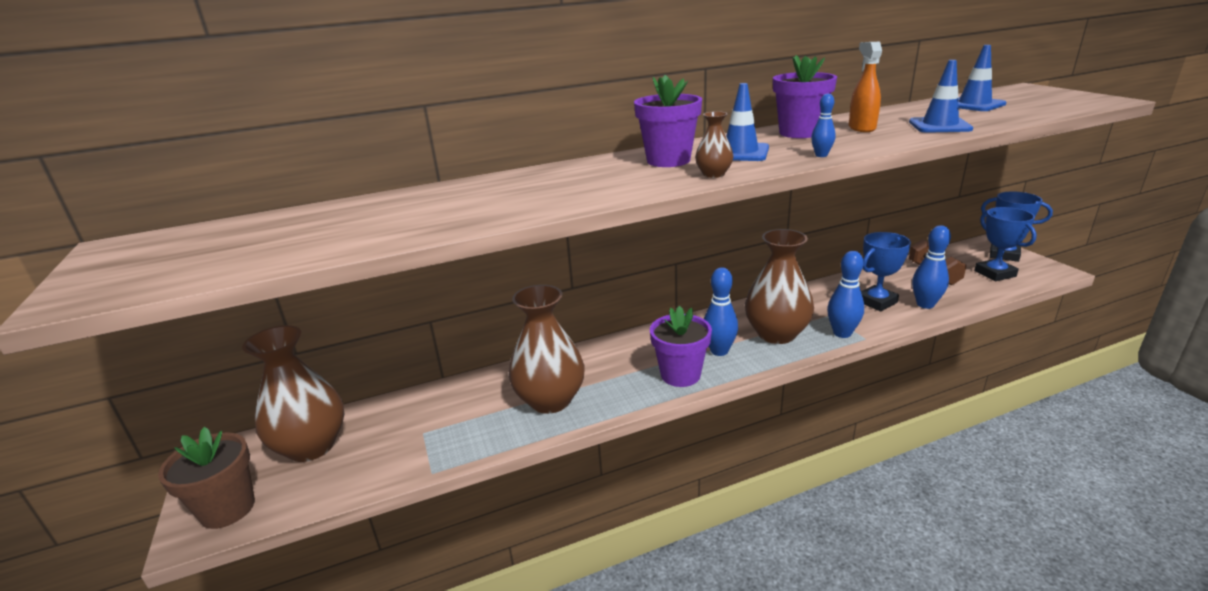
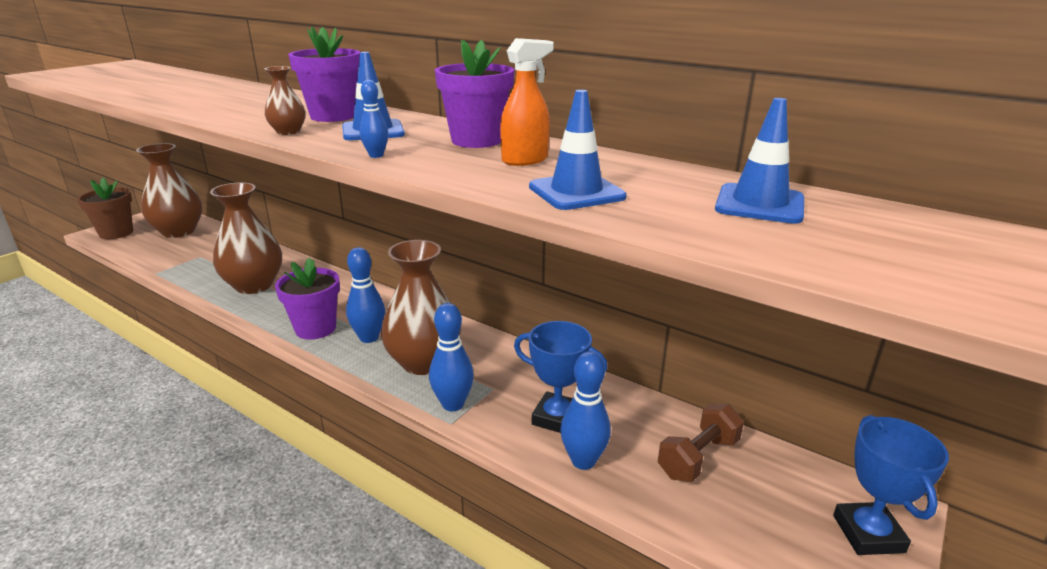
camera: 55 degrees right, 0 degrees up
(994, 274) = (767, 526): blue trophy -> none

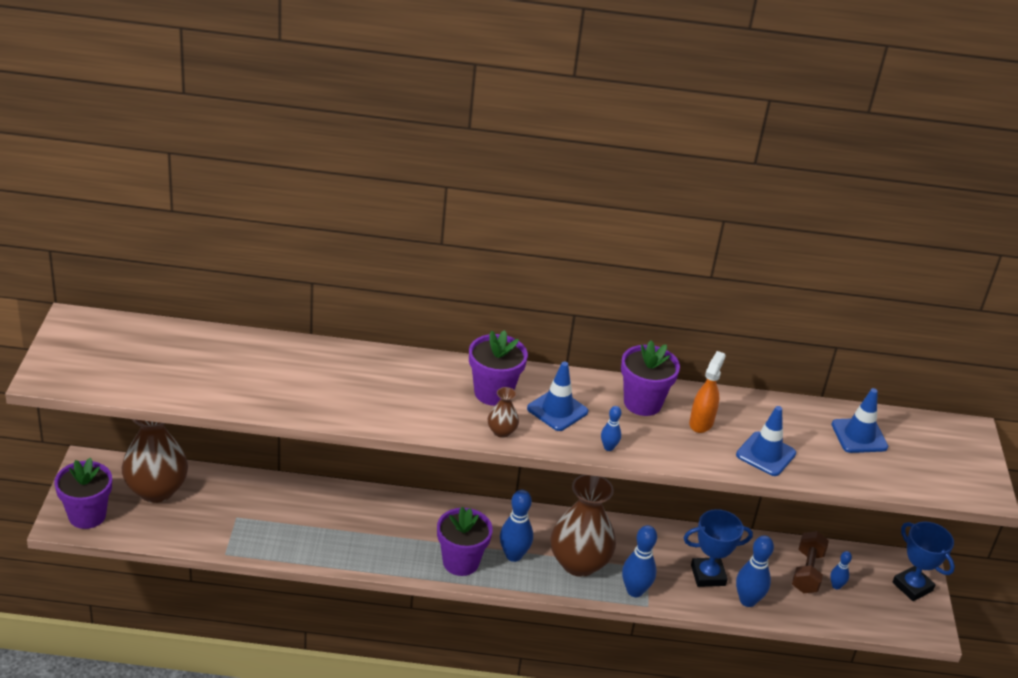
camera: 35 degrees left, 10 degrees up
(116, 233) = (87, 515): brown flower pot -> purple flower pot
(254, 285) = (344, 535): brown vase -> none
(732, 488) = (836, 586): none -> blue bowling pin

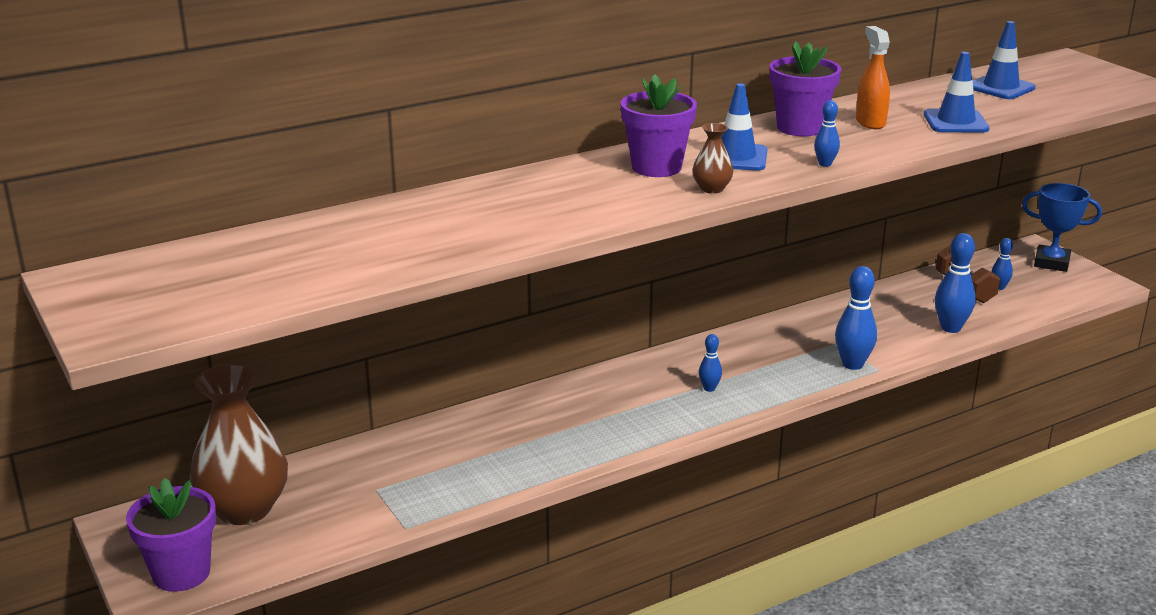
camera: 30 degrees left, 10 degrees down
(460, 562) = (667, 417): purple flower pot -> none
(513, 555) = (709, 388): blue bowling pin -> blue bowling pin, size x0.55
(579, 563) = (775, 367): brown vase -> none
(708, 575) = (894, 325): blue trophy -> none

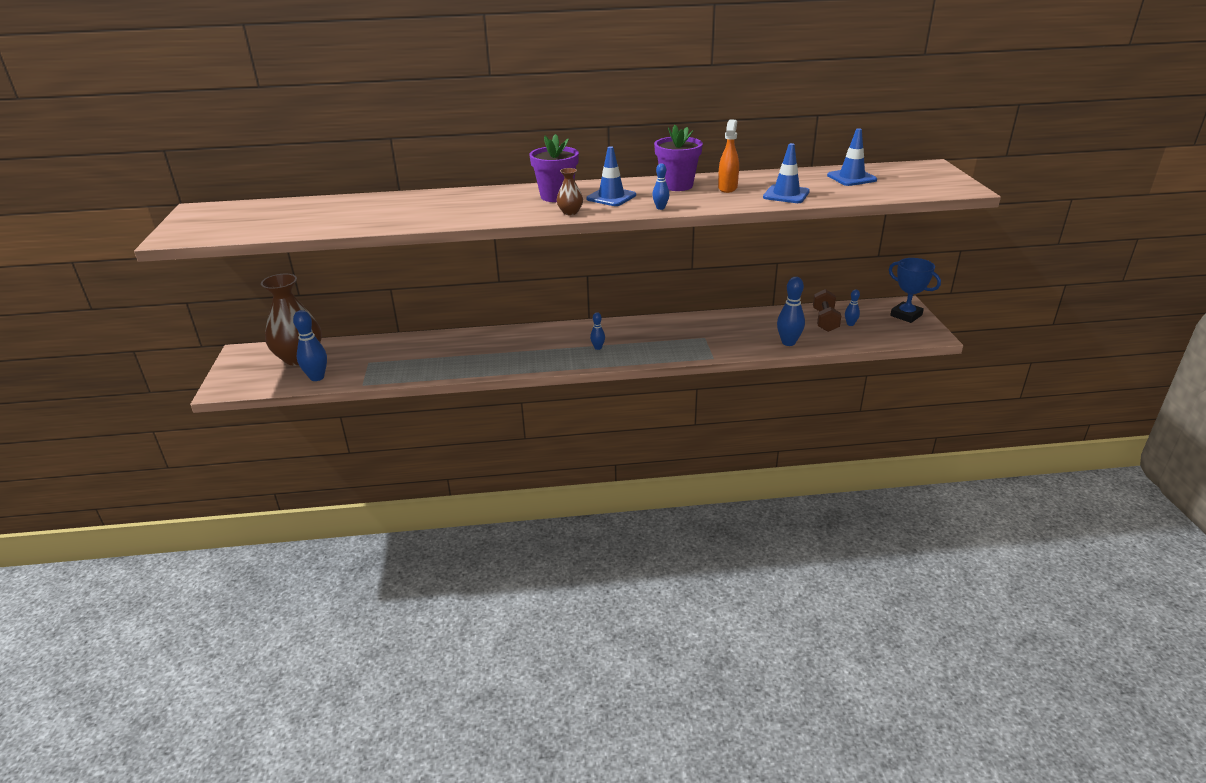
camera: 25 degrees right, 5 degrees up
(181, 573) = (242, 381): purple flower pot -> none
(852, 364) = (700, 351): blue bowling pin -> blue bowling pin (317, 377)

